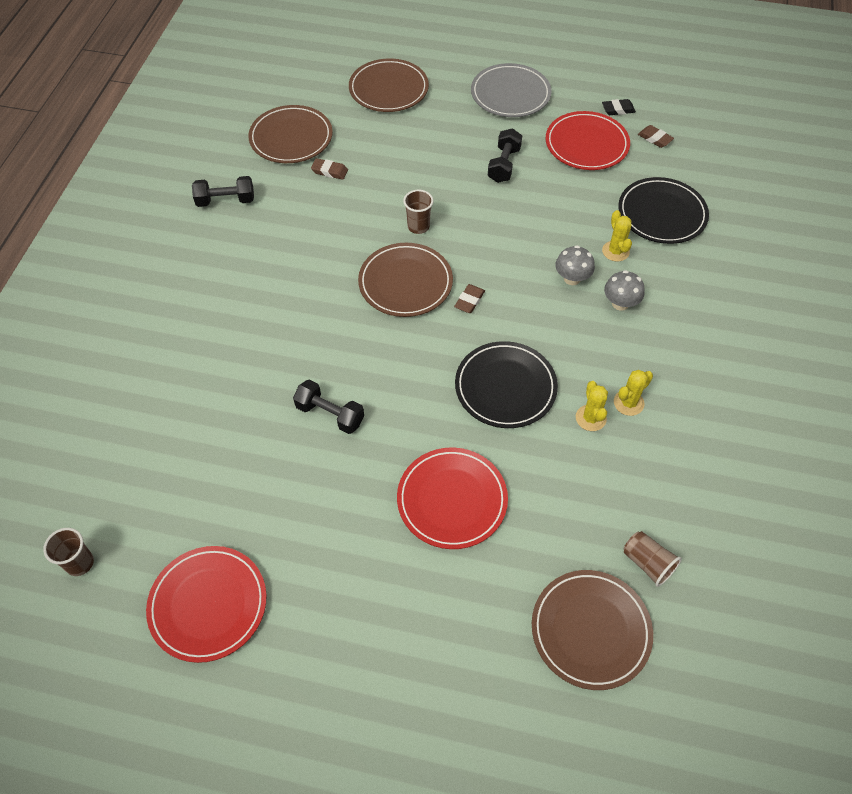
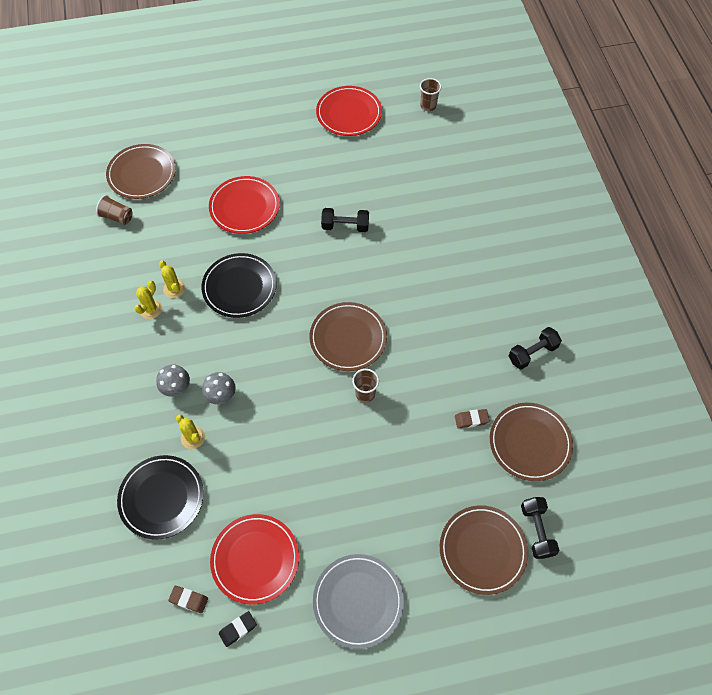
camera: 155 degrees right, 5 degrees up
(469, 301) = (293, 343): brown eraser -> none
(504, 165) = (323, 495): black dumbbell -> black dumbbell (536, 530)

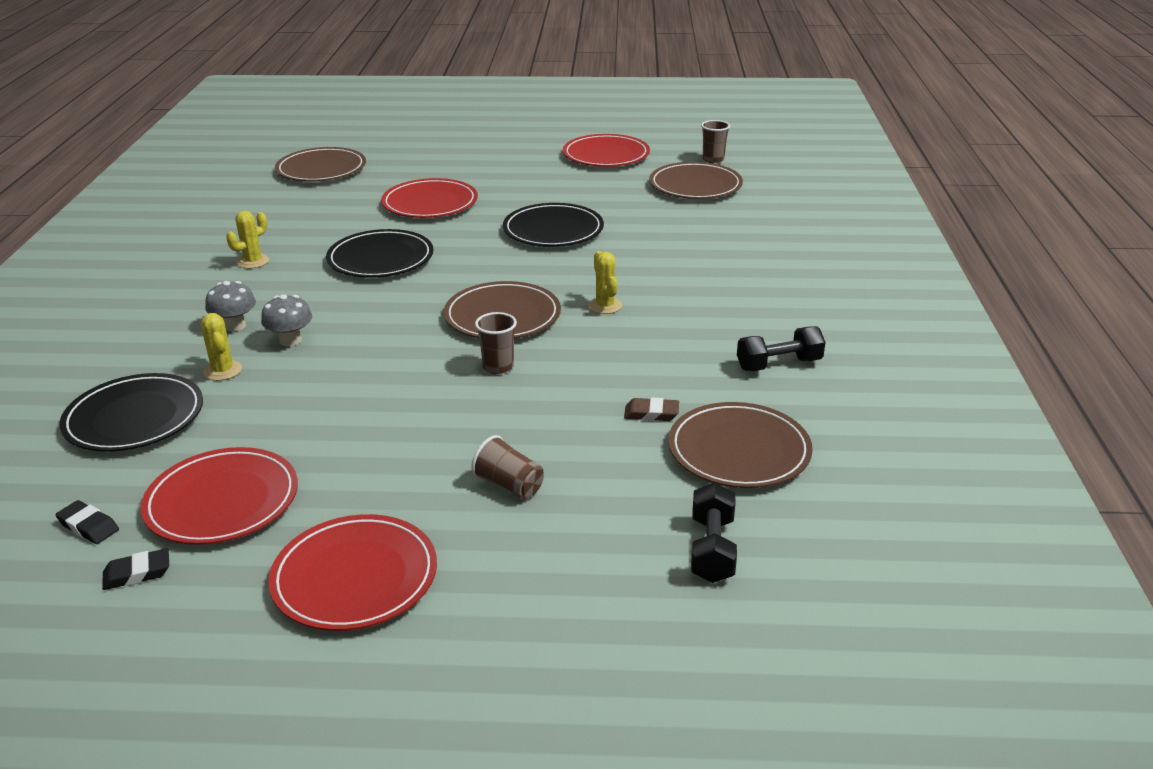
camera: 15 degrees right, 30 degrees down
(117, 217) = (267, 194): brown cup -> brown cup (509, 485)
(174, 289) = (295, 250): yellow cactus -> yellow cactus (605, 306)
(189, 599) = (88, 526): brown eraser -> black eraser
(345, 226) = (553, 230): black dumbbell -> black plate
(358, 601) = (355, 577): grey plate -> red plate
(482, 550) = (604, 556): brown plate -> brown plate (695, 186)

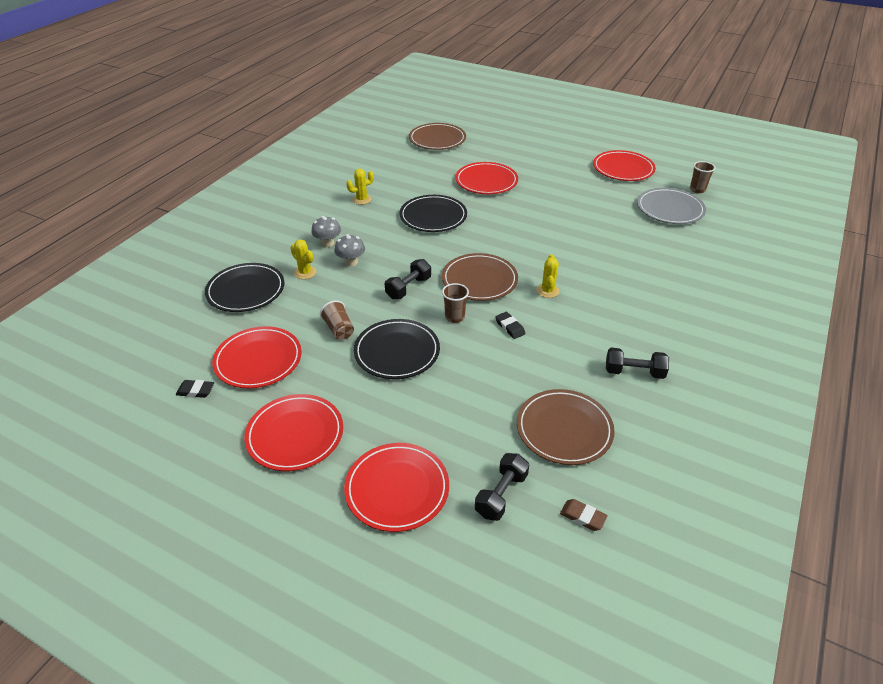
camera: 25 degrees right, 10 degrees up
(88, 526) = (189, 353): black eraser -> black eraser (510, 327)
(223, 371) = (305, 272): yellow cactus -> yellow cactus turned 45 degrees counterclockwise
(404, 350) = (408, 288): none -> black dumbbell
(509, 485) = (411, 404): brown cup -> brown cup (339, 329)
(553, 230) = (550, 222): black plate -> black plate (397, 352)
(563, 592) = (397, 489): none -> red plate
(651, 414) = (526, 382): brown eraser -> brown eraser (582, 517)
(695, 186) = (670, 209): brown plate -> grey plate

